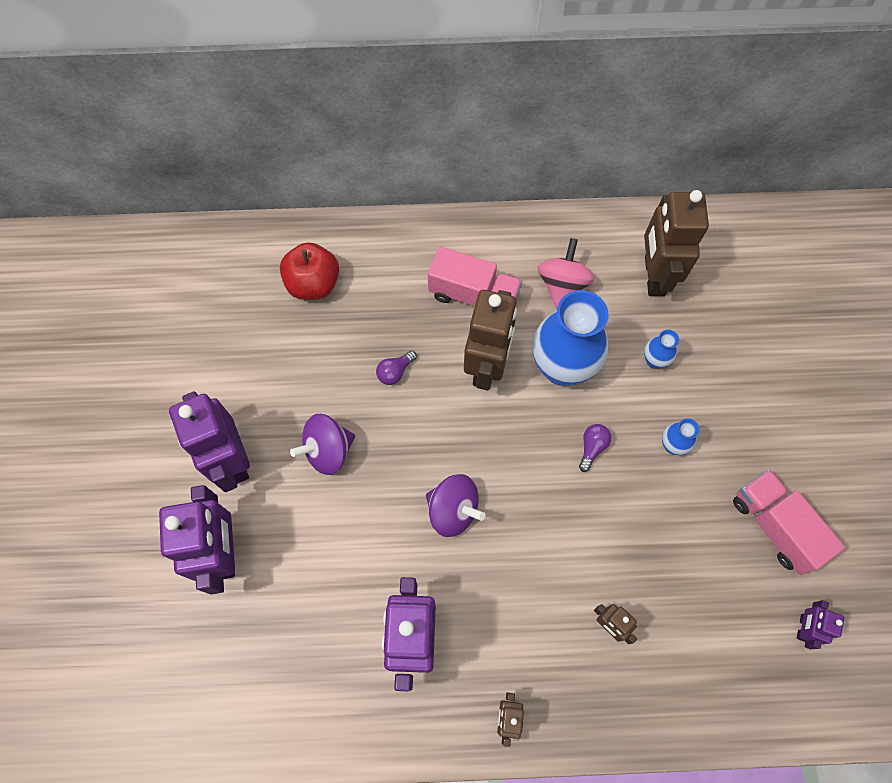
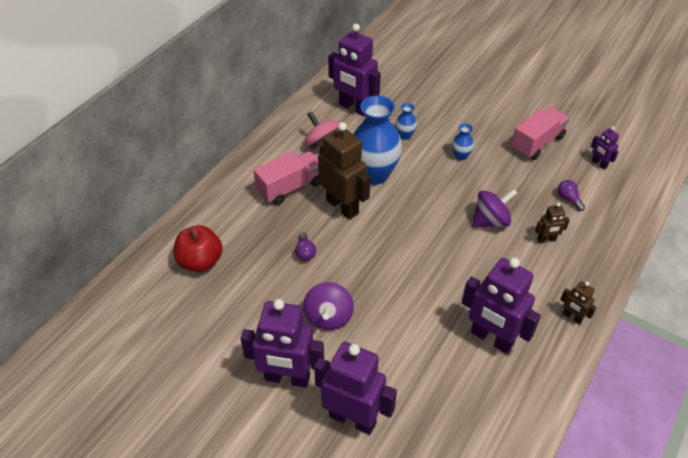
camera: 55 degrees left, 20 degrees down
(453, 510) = (423, 273): purple spinning top -> purple spinning top (491, 221)
(592, 447) = (435, 189): purple light bulb -> purple light bulb (568, 199)
(653, 276) = (354, 108): brown robot -> purple robot
(774, 526) = (537, 143): pink truck -> pink truck turned 135 degrees clockwise

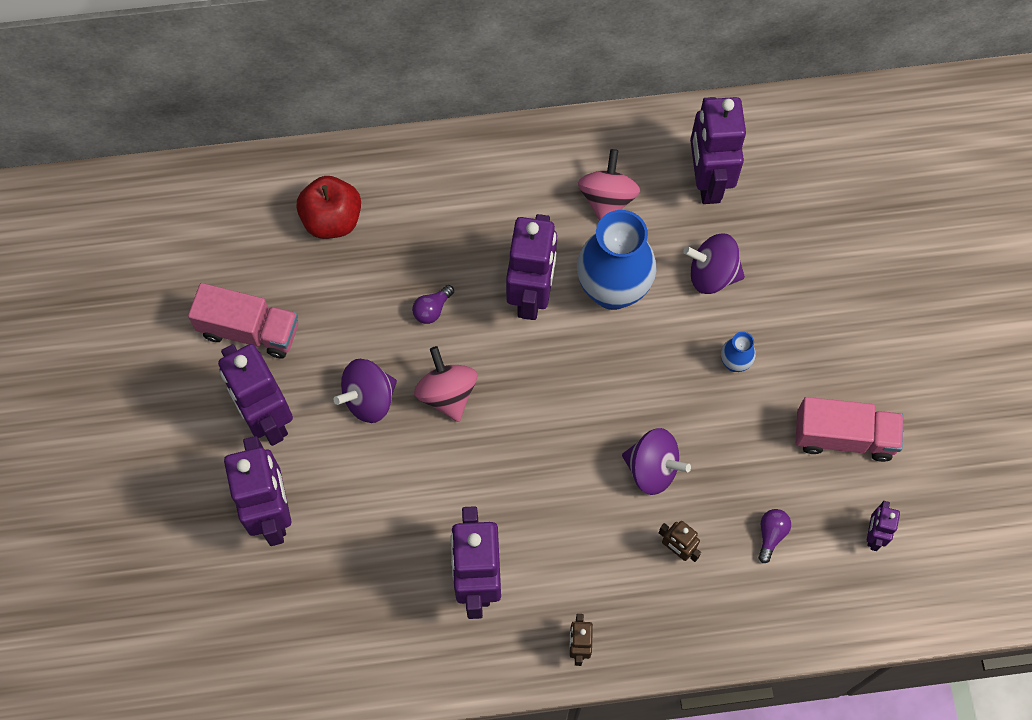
camera: 50 degrees right, 20 degrees up
(290, 187) = (510, 218): pink truck -> pink truck (249, 330)
(342, 206) = (531, 295): brown robot -> purple robot
(362, 278) = (447, 394): none -> pink spinning top
(405, 135) = (712, 274): blue vase -> purple spinning top

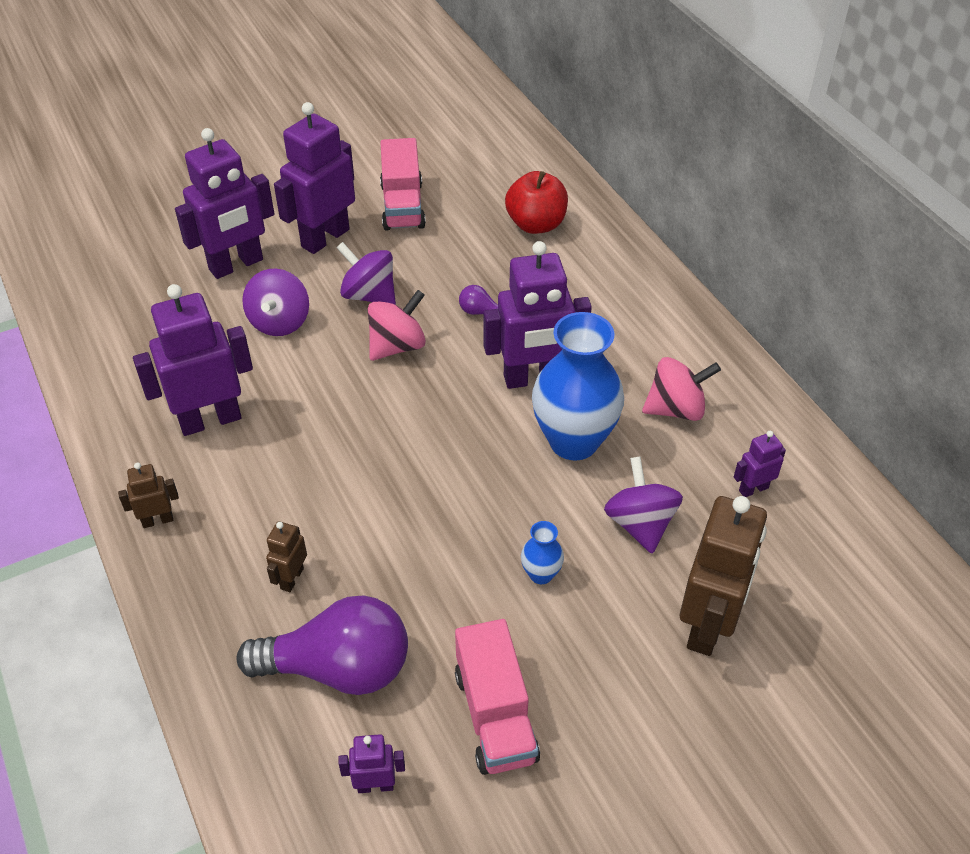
camera: 70 degrees right, 20 degrees down
(652, 469) = (380, 531): purple spinning top -> purple spinning top (279, 322)
(707, 181) = (753, 489): purple robot -> purple robot, size x0.47
(771, 535) = (339, 668): purple light bulb -> purple light bulb, size x2.47
(815, 267) = (708, 625): none -> brown robot

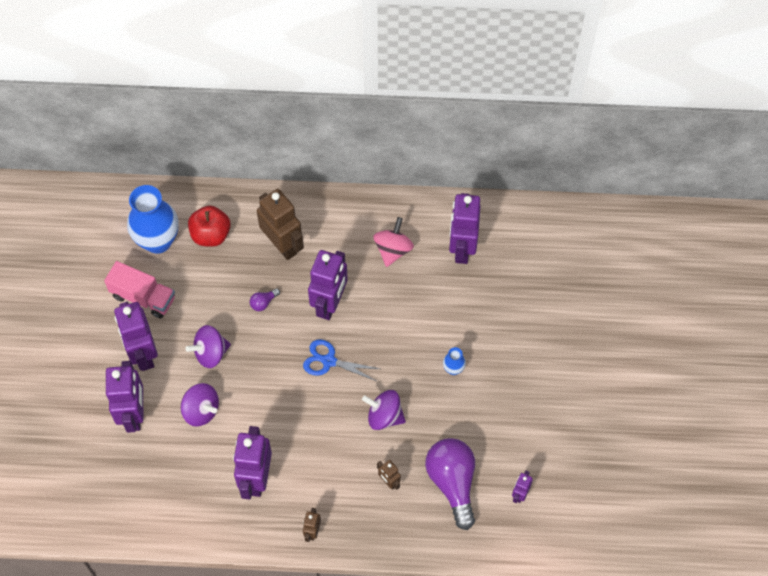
camera: 60 degrees left, 15 degrees up
(339, 668) = (452, 483): purple light bulb -> purple light bulb turned 45 degrees counterclockwise
(397, 346) = (261, 358): pink spinning top -> none
(444, 417) = (329, 361): none -> blue scissors
(495, 715) = (514, 428): pink truck -> none
(573, 441) = (384, 309): blue vase -> blue vase (158, 241)
(640, 524) = (451, 309): purple spinning top -> purple spinning top (384, 416)
(708, 625) = (521, 316): brown robot -> brown robot (282, 245)
(753, 489) = (462, 248): purple robot -> purple robot, size x2.13

